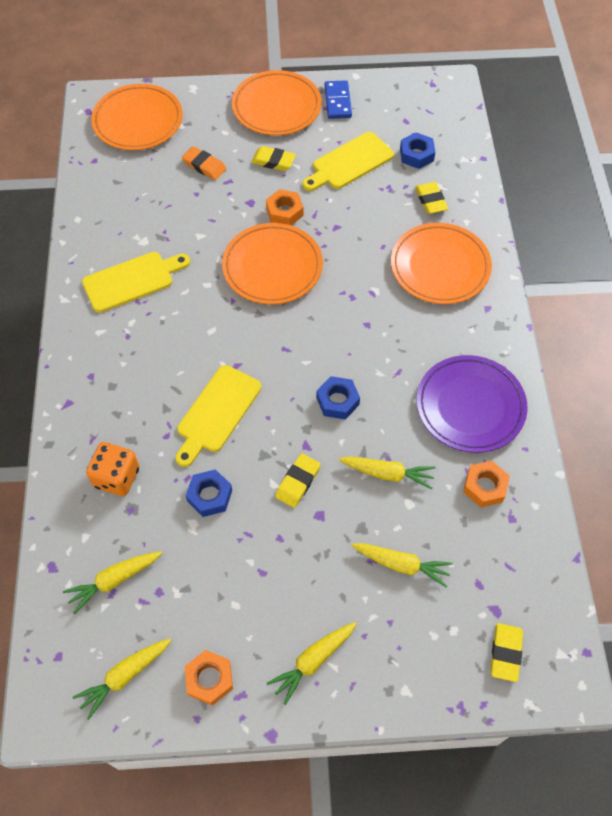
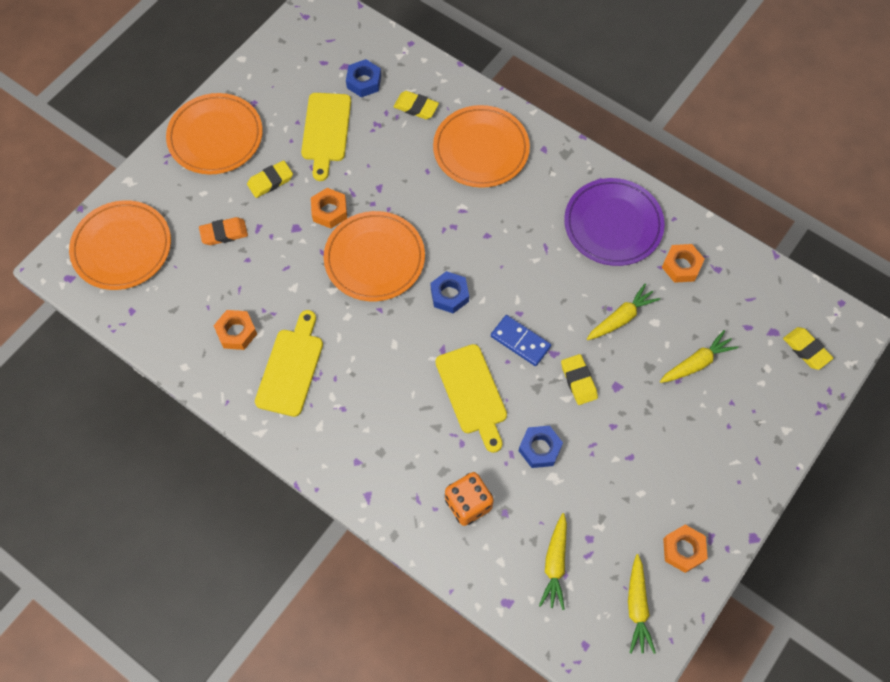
camera: 50 degrees left, 5 degrees up
(131, 229) = (236, 332): none -> orange nut
(313, 661) = (722, 472): yellow carrot -> none
(337, 401) = (535, 305): blue nut -> blue nut (449, 295)
(338, 101) = (255, 91): blue domino -> blue domino (520, 341)

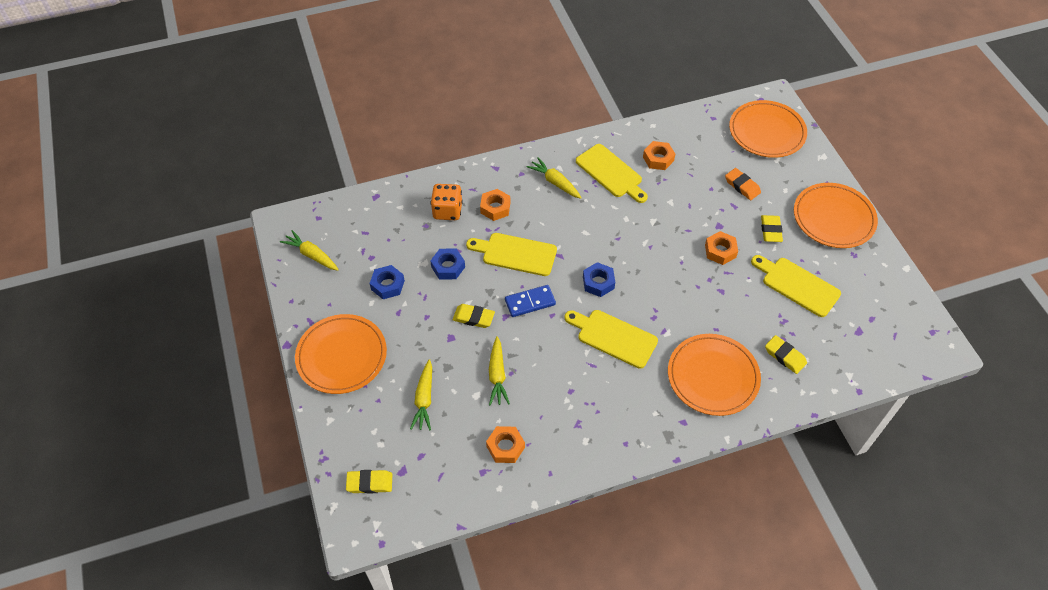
camera: 125 degrees right, 10 degrees down
(224, 233) = (742, 186): orange eraser -> orange eraser turned 60 degrees counterclockwise
(364, 82) = (834, 335): blue nut -> blue nut (387, 285)
(374, 259) = (660, 256): orange plate -> orange plate (342, 356)
(416, 107) = (785, 356): yellow eraser -> yellow eraser turned 75 degrees clockwise
(502, 246) = (613, 337): none -> yellow cutting board
(555, 564) = (374, 231): yellow carrot -> yellow carrot (555, 182)
(613, 224) = (577, 424): purple plate -> none
(683, 550) = (318, 301): orange nut -> orange nut (495, 208)

